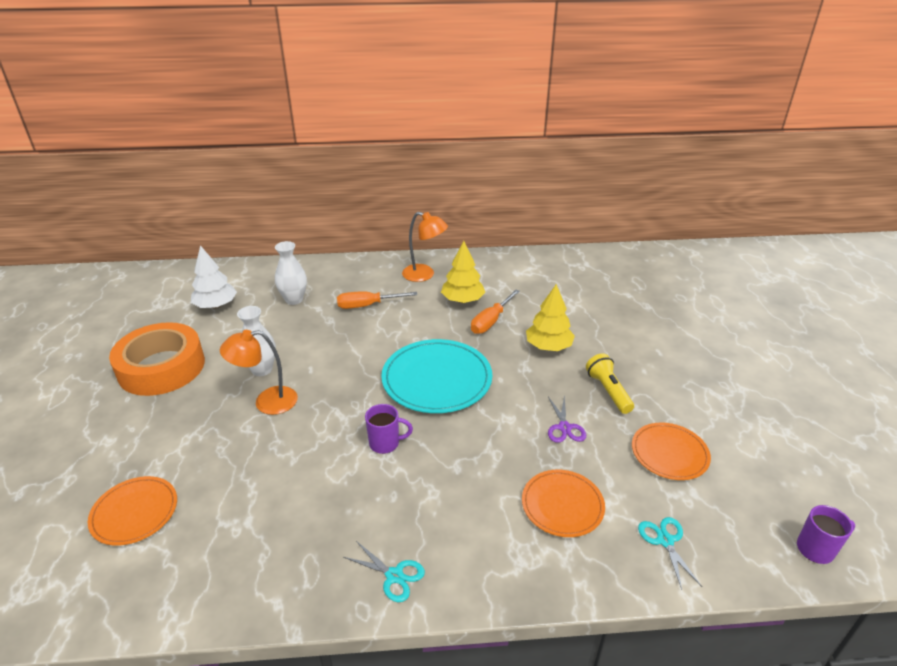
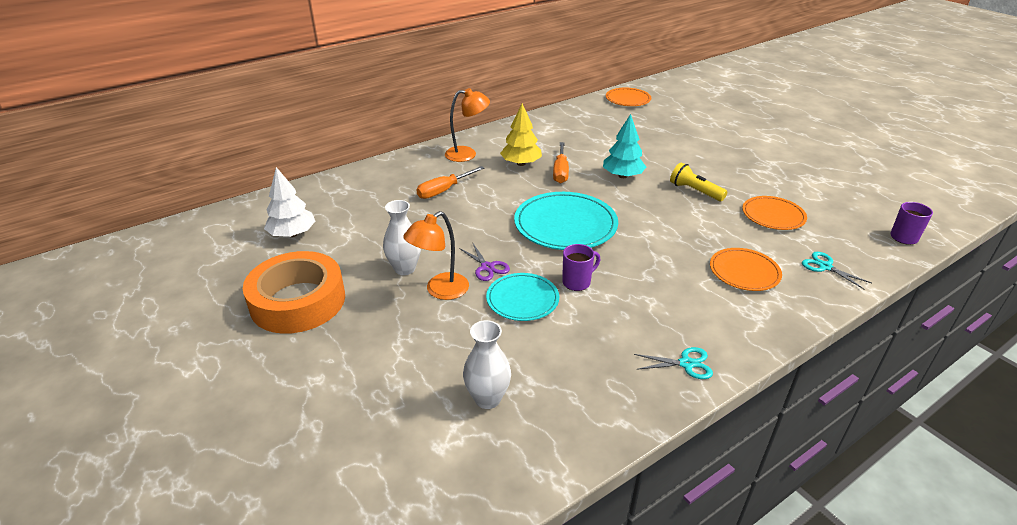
camera: 30 degrees left, 0 degrees up
(134, 512) = (419, 420): orange plate -> orange plate (628, 99)
(294, 300) = (368, 206): white vase -> white vase (487, 399)
(321, 439) = (522, 299): none -> turquoise plate
(548, 346) = (622, 176): yellow tree -> turquoise tree
(564, 427) = (692, 224): purple scissors -> purple scissors (487, 267)

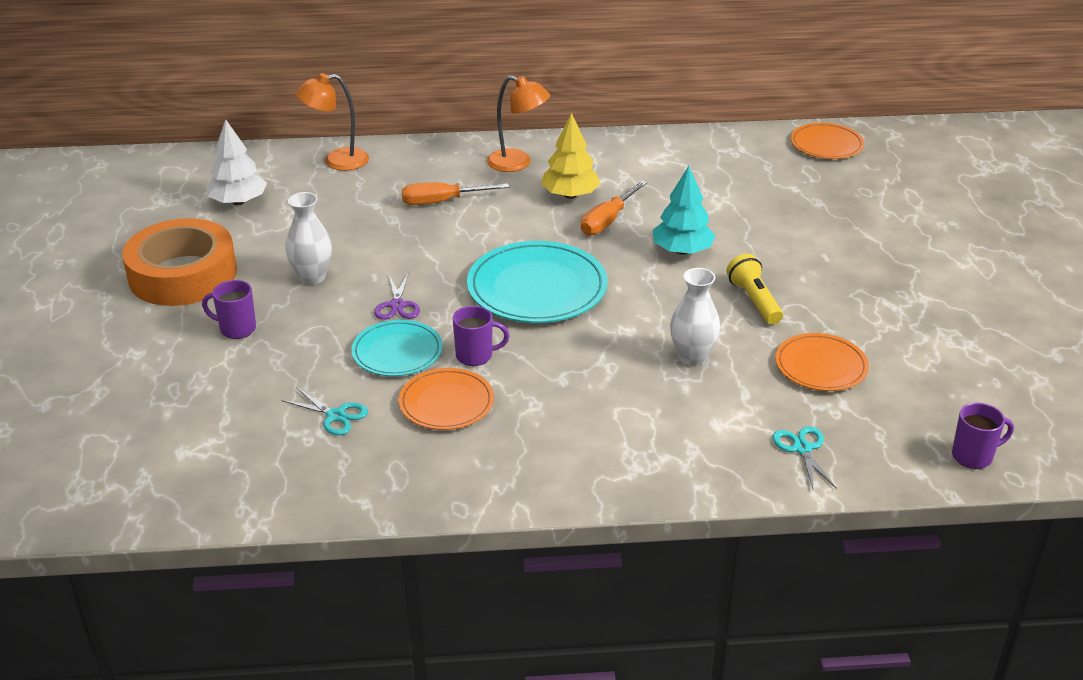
camera: 30 degrees right, 0 degrees up
(384, 327) = (236, 329): none -> purple mug
(440, 291) = (324, 313): orange lamp -> orange lamp (336, 161)
(487, 399) = (264, 430): white vase -> white vase (692, 357)
(686, 364) = (493, 479): turquoise scissors -> turquoise scissors (335, 415)
(744, 272) = (687, 416): orange plate -> orange plate (446, 403)

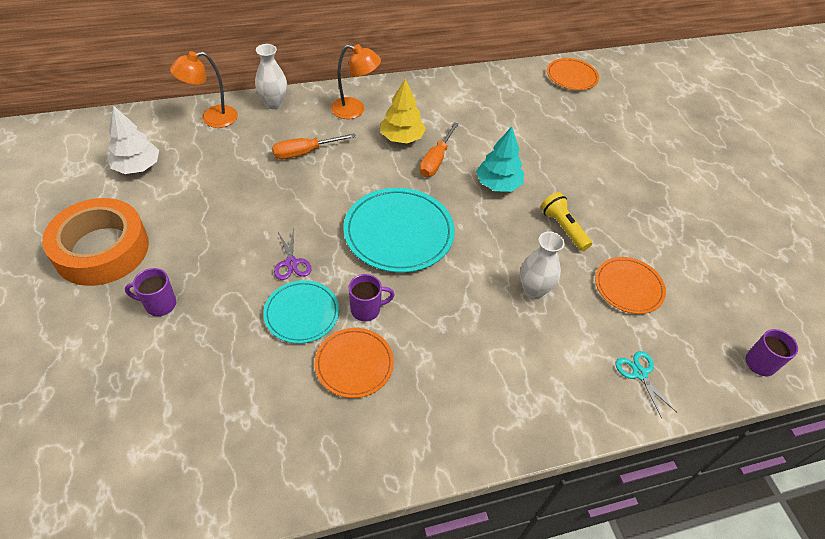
camera: 15 degrees left, 15 degrees up
(312, 277) = (214, 240): white vase -> white vase (274, 103)
(335, 415) = (264, 391): turquoise scissors -> none

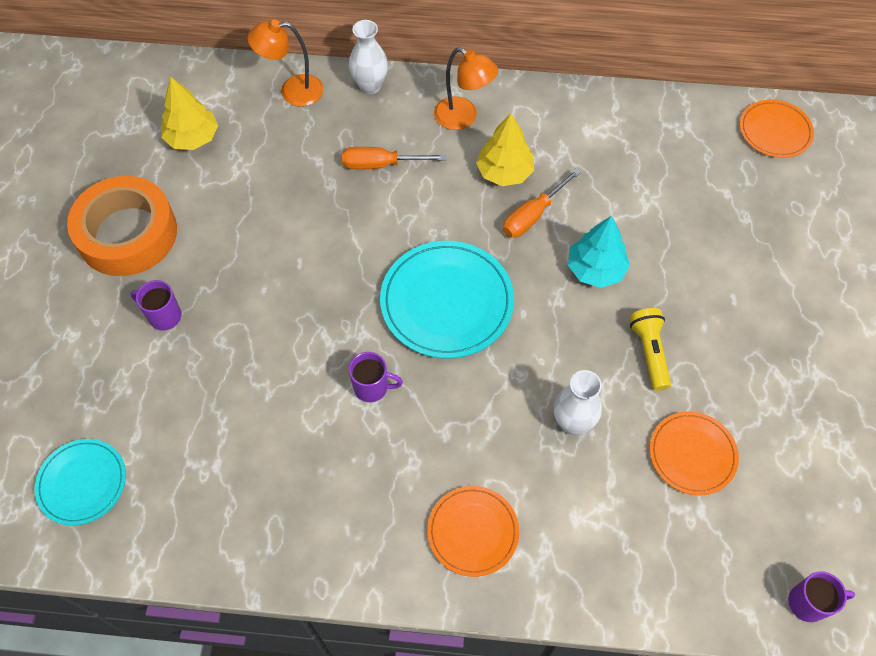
camera: 25 degrees right, 10 degrees up
(137, 167) = (193, 138): white tree -> yellow tree
(291, 263) = (313, 306): purple scissors -> none
(302, 313) = (302, 371): turquoise plate -> turquoise plate (82, 483)
(354, 364) = (334, 447): orange plate -> orange plate (473, 532)
(640, 373) = (648, 564): turquoise scissors -> none

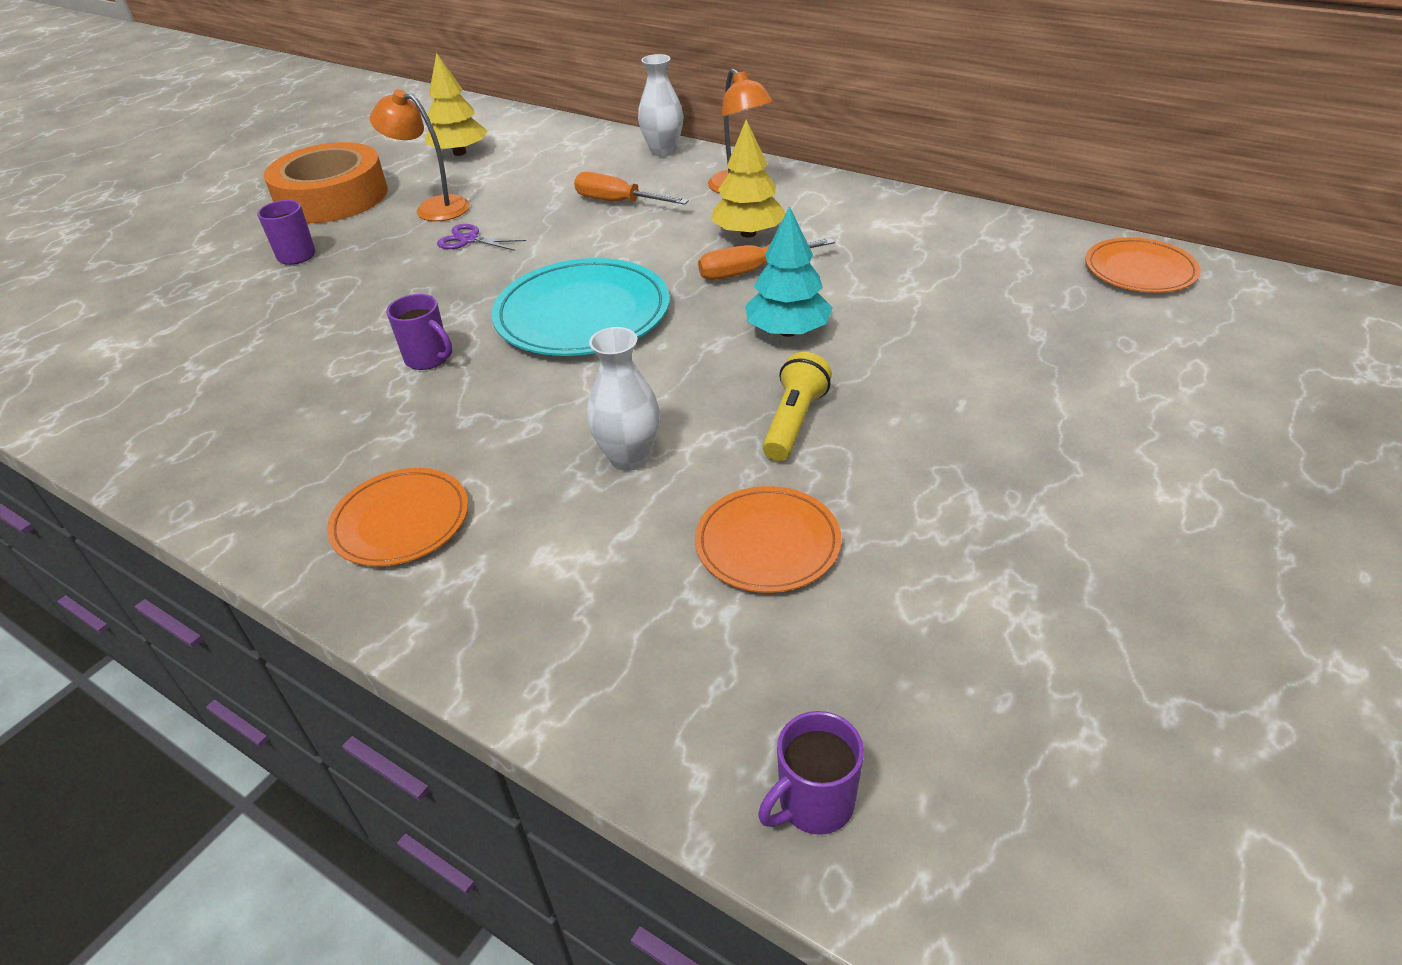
camera: 30 degrees right, 20 degrees down
(82, 483) = (81, 348): turquoise plate -> none
(292, 91) = (583, 141): orange lamp -> orange lamp (433, 208)
(295, 249) = (469, 240): none -> purple scissors
(808, 603) = (814, 803): purple mug -> purple mug turned 120 degrees clockwise

